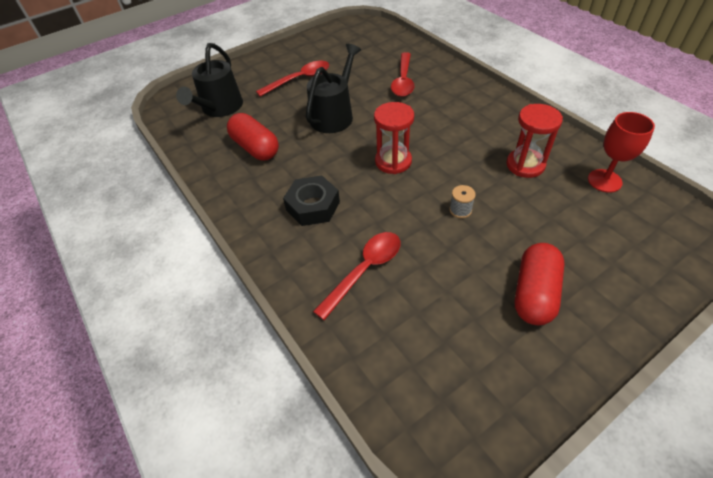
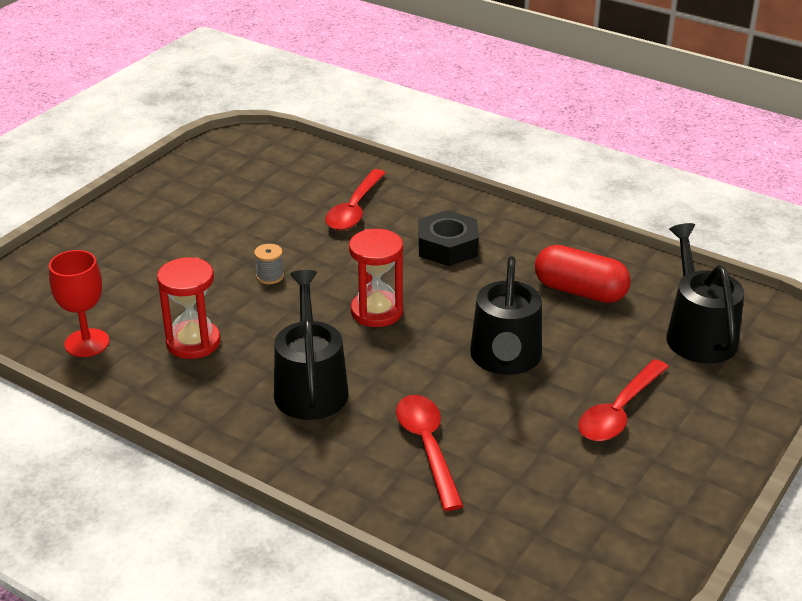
camera: 155 degrees right, 15 degrees down
(454, 121) = (310, 387): none -> black watering can
(534, 293) = (180, 225): red capsule -> none

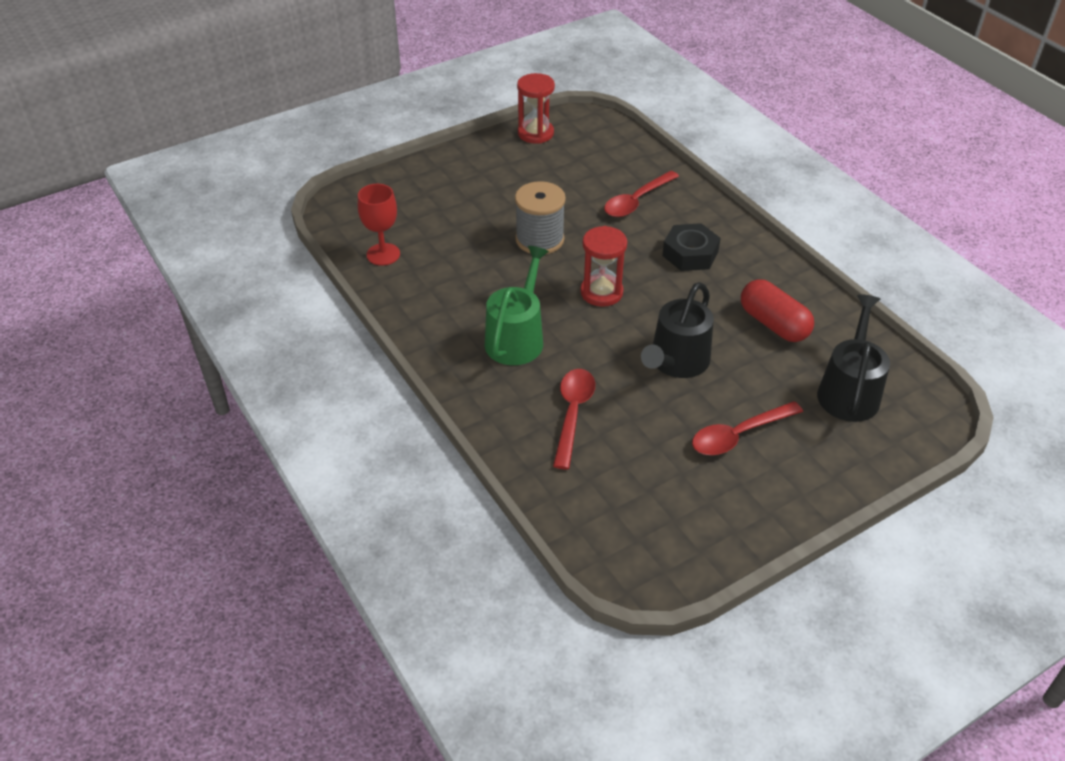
camera: 25 degrees right, 10 degrees up
(193, 342) = (455, 276): red hourglass -> red hourglass (535, 133)
(270, 276) = (539, 239): grey spool -> grey spool, size x2.19
(310, 387) = (516, 338): black watering can -> green watering can

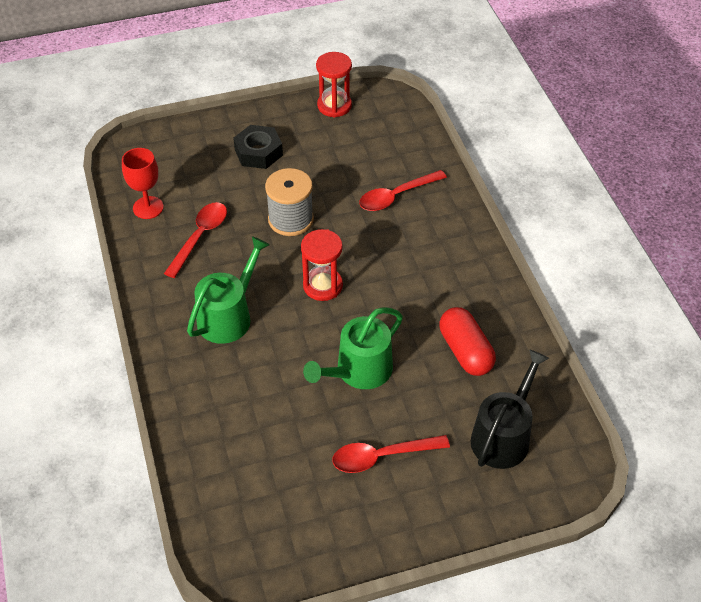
camera: 15 degrees right, 5 degrees up
(572, 414) = (245, 402): red spoon -> red spoon (200, 237)
(676, 362) = (359, 371): black watering can -> green watering can
(690, 254) = (421, 262): black nut -> black nut (258, 152)

